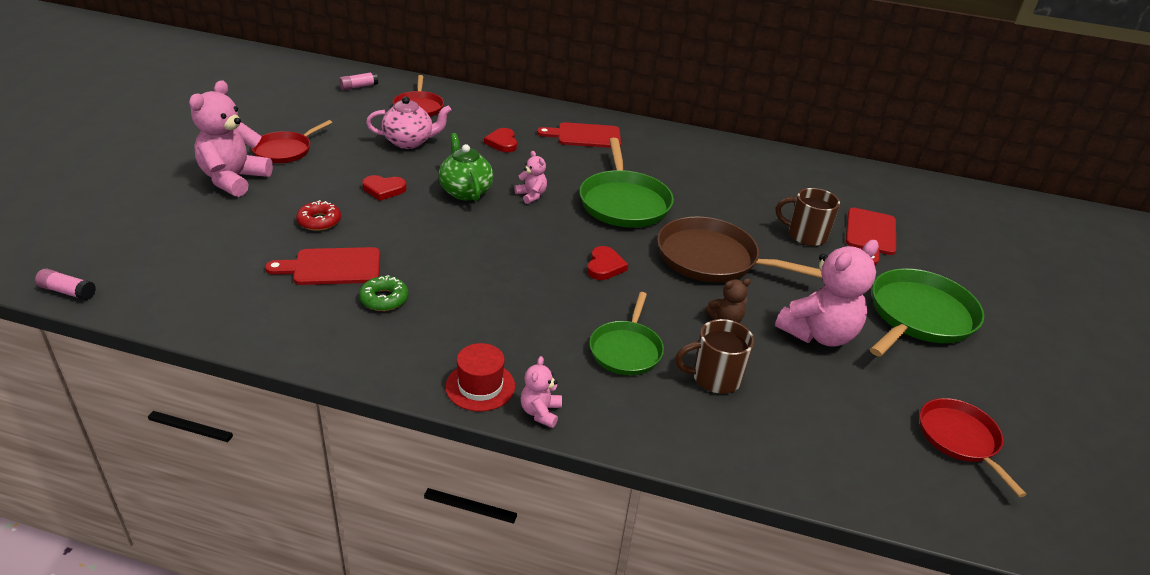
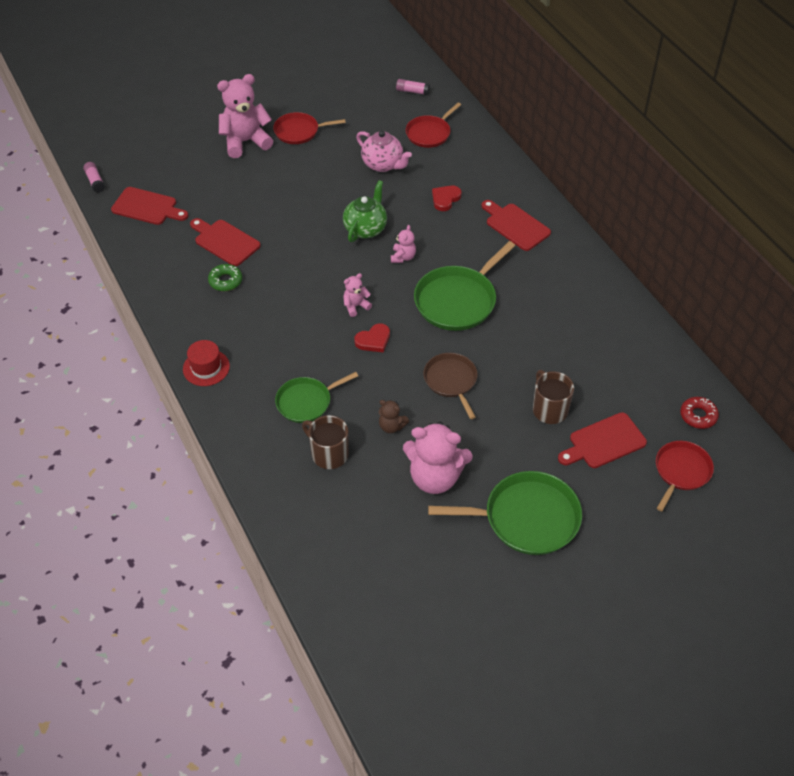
camera: 50 degrees right, 15 degrees up
(184, 282) = (147, 207): none -> red cutting board
(319, 221) = (255, 203): red donut -> red donut (698, 416)
(384, 189) = (318, 198): red heart -> none
(540, 412) = (214, 403): pink teddy bear -> pink teddy bear (356, 306)
(712, 258) = (451, 381): brown pan -> brown pan, size x0.63
(960, 439) = (410, 596): red pan -> red pan (681, 471)

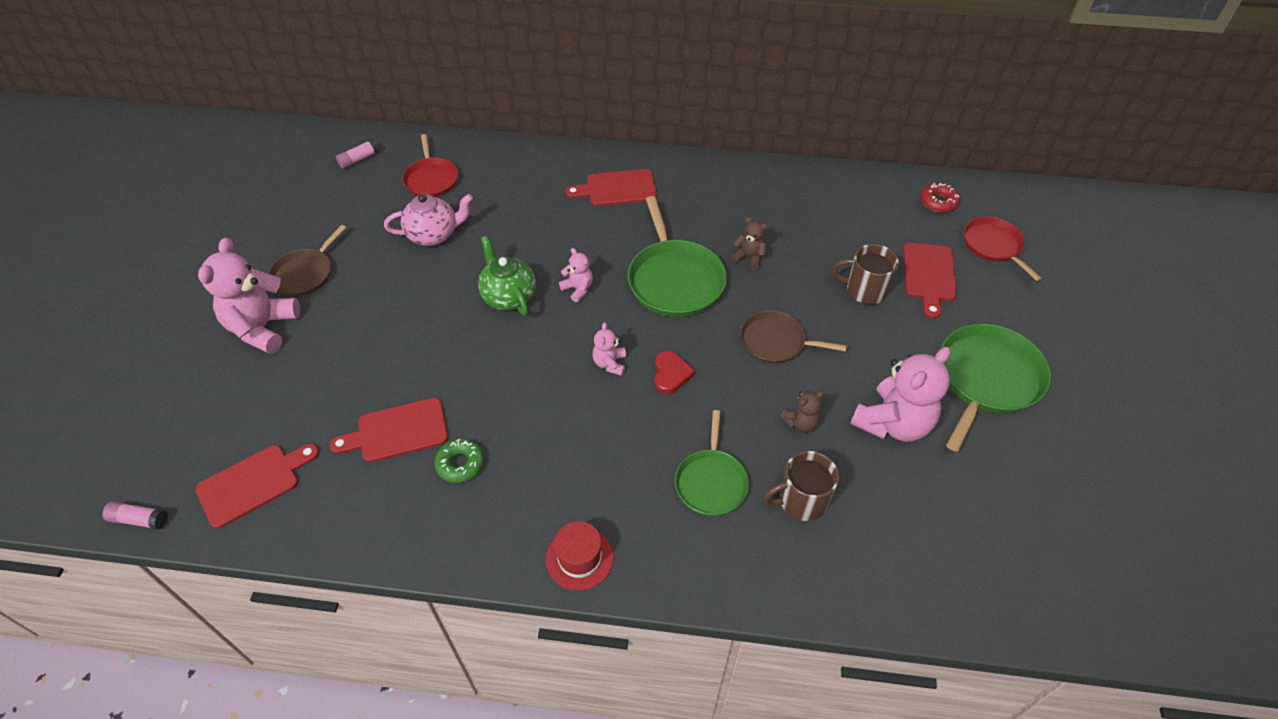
camera: 55 degrees left, 0 degrees up
(299, 131) = (305, 274): red pan -> brown pan
(445, 199) = (532, 216): red heart -> none
(518, 329) = (749, 257): none -> brown teddy bear

